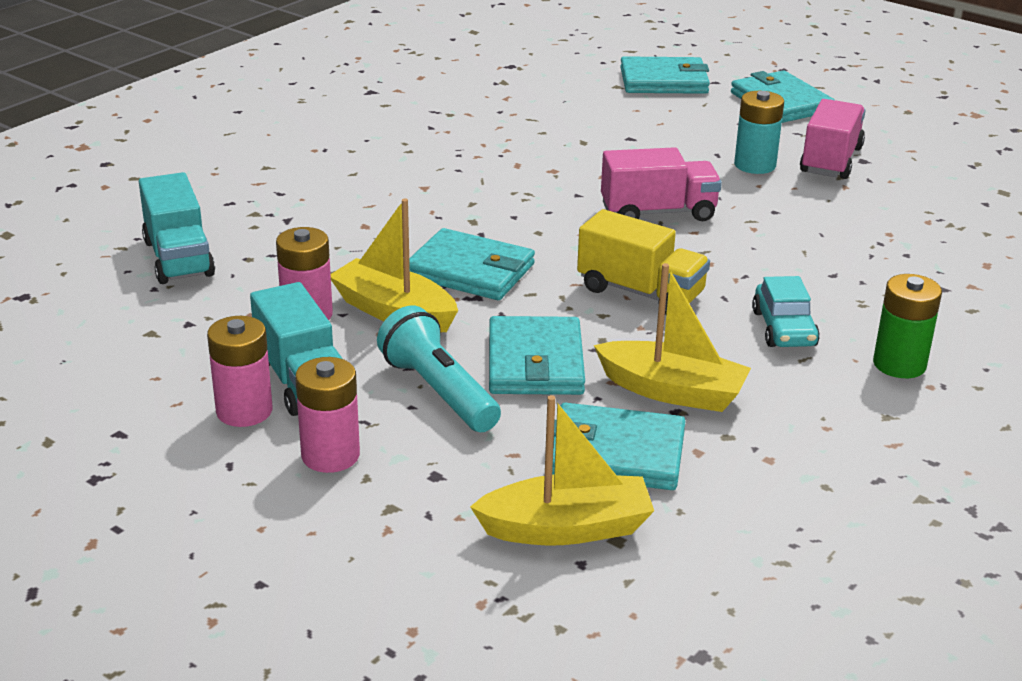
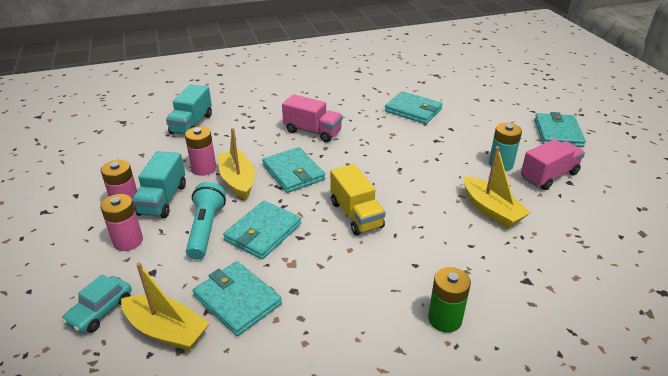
camera: 35 degrees right, 5 degrees up
(658, 212) = (417, 174): pink truck -> pink truck (312, 131)
(664, 81) = (505, 103): turquoise wallet -> turquoise wallet (413, 110)
(672, 391) = (305, 278): yellow boat -> yellow boat (491, 210)
(784, 328) = (405, 267): turquoise car -> turquoise car (100, 310)

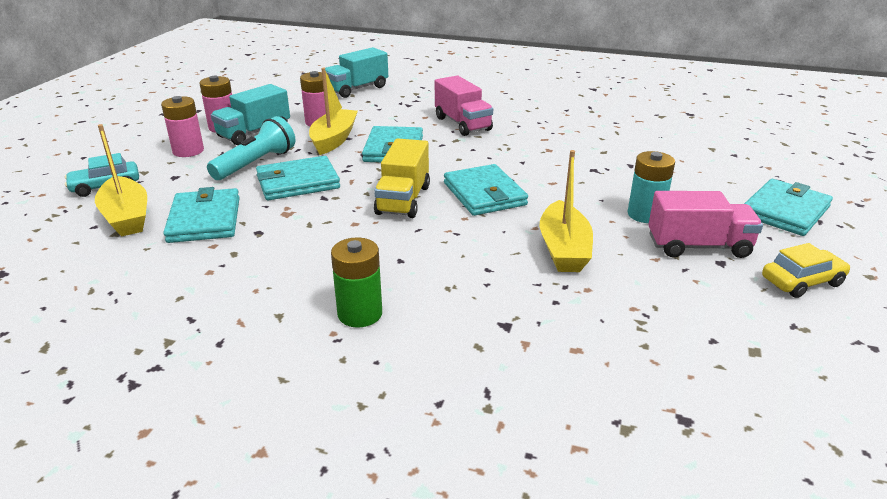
camera: 35 degrees right, 5 degrees down
(413, 110) = (607, 137): turquoise wallet -> turquoise wallet (484, 194)
(613, 178) = (802, 281): none -> yellow car

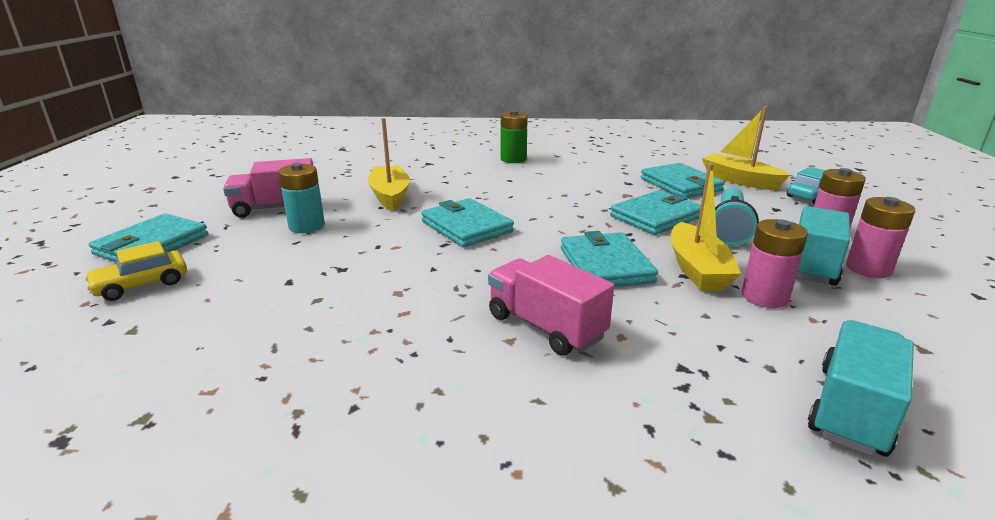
camera: 165 degrees right, 5 degrees down
(403, 200) = (541, 213): yellow truck -> none
(802, 281) = (215, 196): yellow car -> yellow car (142, 284)

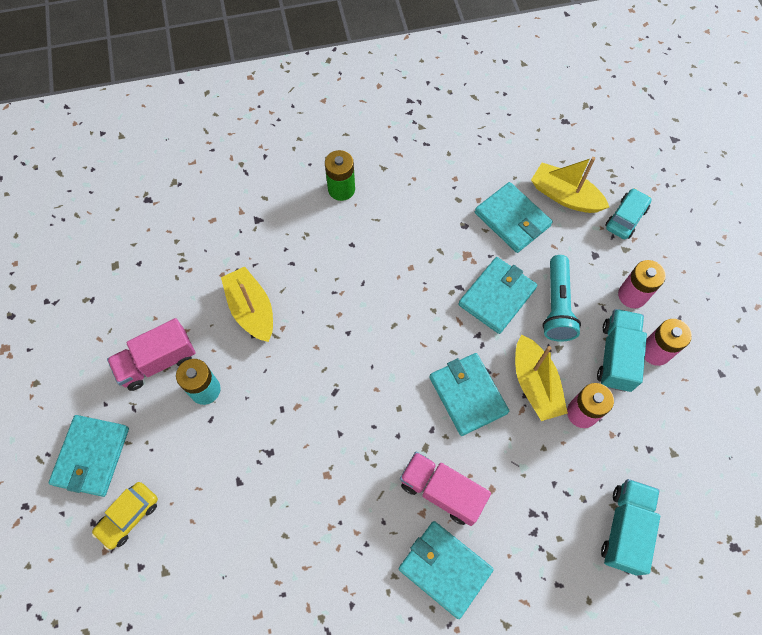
camera: 15 degrees left, 40 degrees up
(466, 226) = (342, 356): turquoise wallet -> turquoise wallet (444, 569)

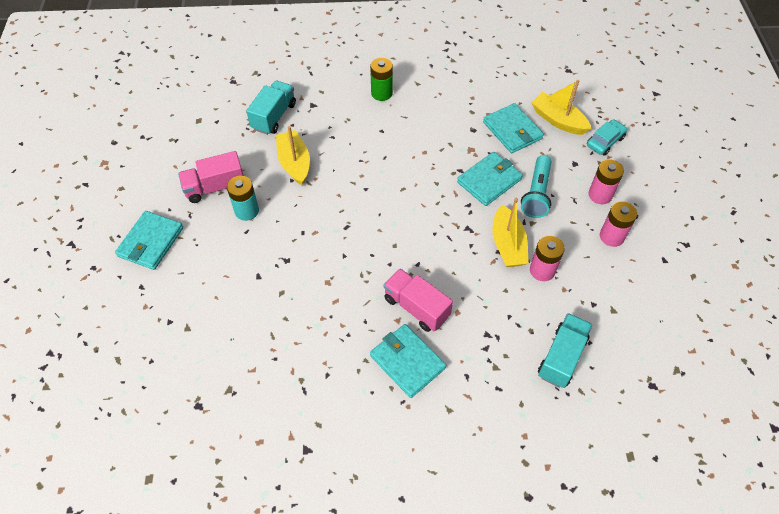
camera: 10 degrees right, 10 degrees down
(129, 516) = (169, 286): yellow car -> none
(468, 395) = (451, 244): turquoise wallet -> none
(616, 356) = (578, 235): turquoise truck -> turquoise truck (274, 116)

